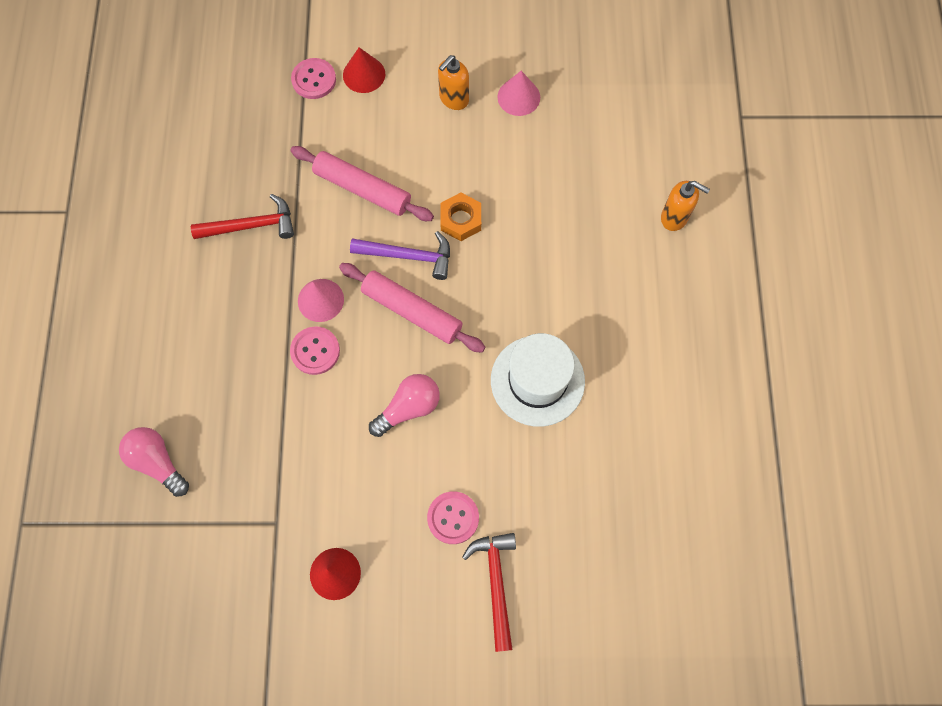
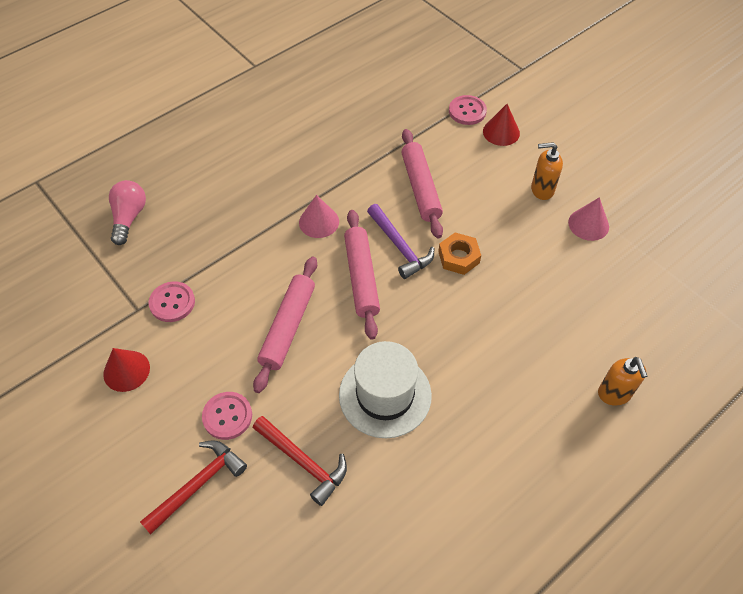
camera: 50 degrees right, 15 degrees down
(251, 225) = (333, 151): red hammer -> red hammer (303, 461)
(315, 351) = (279, 244): pink button -> pink button (172, 303)
(408, 408) = (287, 327): pink light bulb -> pink rolling pin

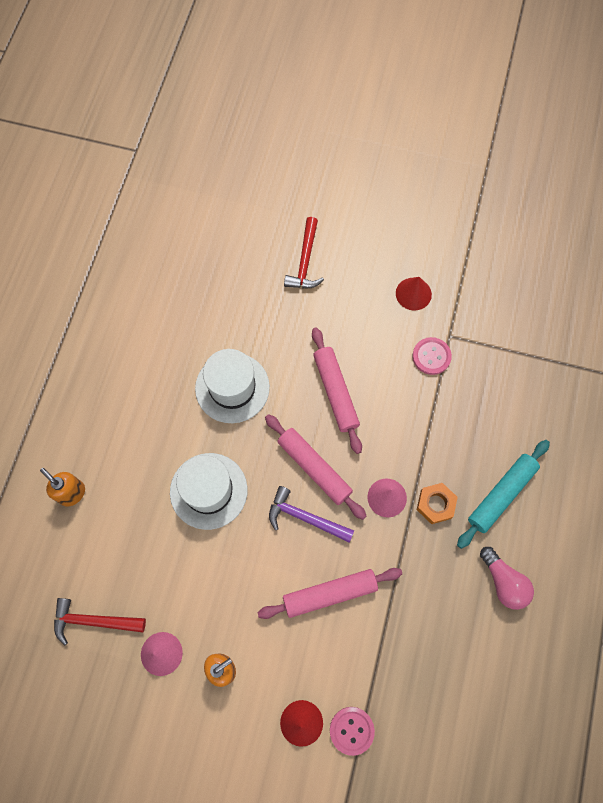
camera: 145 degrees right, 15 degrees up
(129, 218) = (532, 400): pink light bulb -> pink light bulb (503, 582)
(227, 416) = (323, 308): pink button -> none
(228, 173) = (501, 495): none -> turquoise rolling pin
(303, 461) = (253, 313): red hammer -> red hammer (94, 621)
(421, 188) = (330, 594): pink rolling pin -> pink rolling pin turned 60 degrees counterclockwise
(458, 257) = (252, 539): orange nut -> orange nut (435, 504)
(473, 316) = (208, 491): none -> white hat

